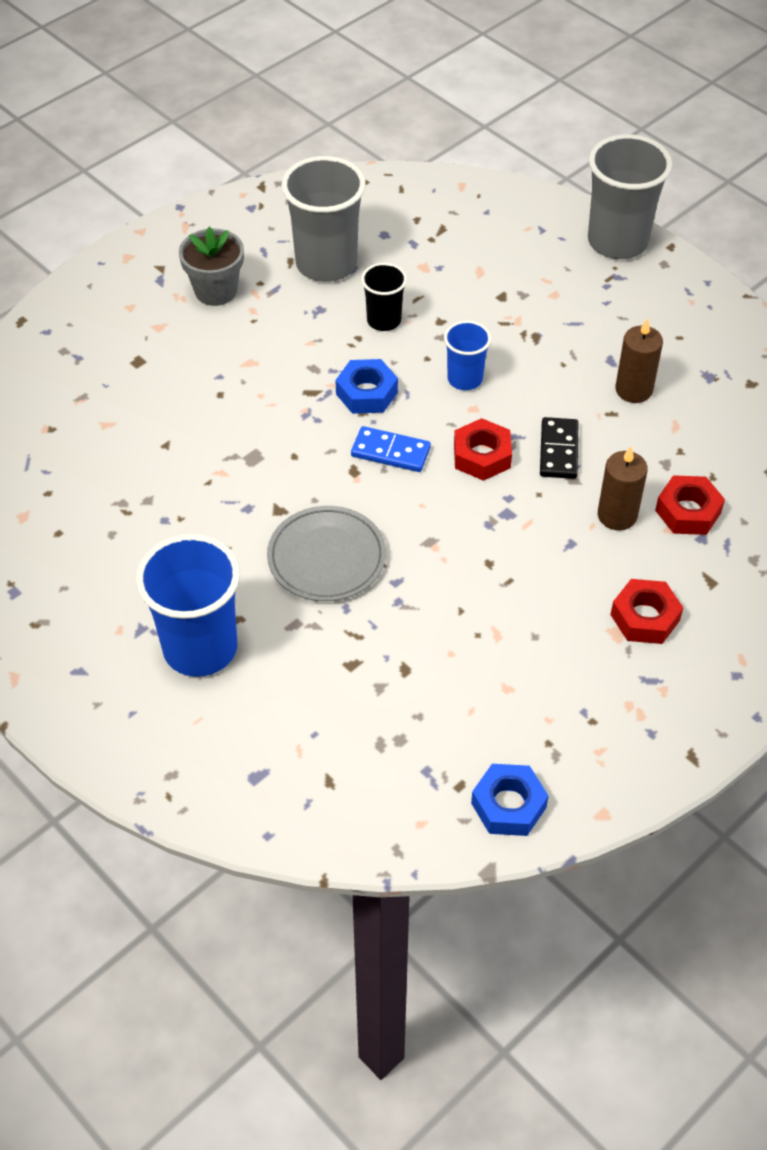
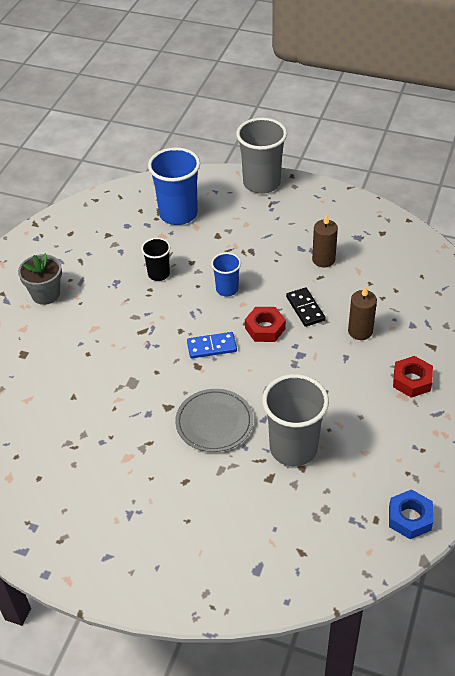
camera: 25 degrees left, 5 degrees down
(200, 648) = (173, 509): blue cup -> blue cup (178, 214)
(326, 264) = (103, 254): grey cup -> grey cup (293, 448)
(366, 393) = (175, 319): blue nut -> none
(688, 511) = (395, 314): red nut -> none

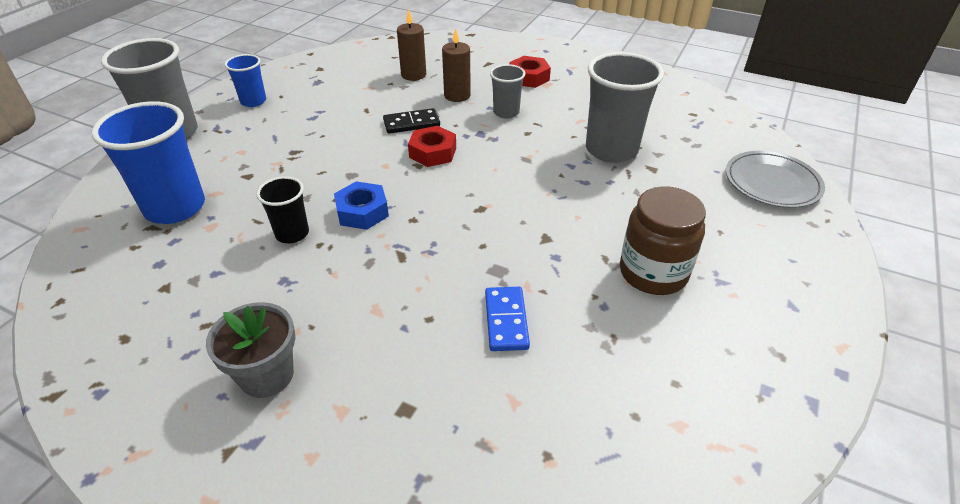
camera: 85 degrees left, 5 degrees down
(135, 471) = (653, 273): none -> brown jar
(211, 347) = (450, 194): blue domino -> blue domino (506, 320)
(214, 422) = (574, 201): grey plate -> grey plate (772, 183)
(227, 289) = (354, 175): blue cup -> blue cup (253, 101)
(323, 259) = (340, 105): brown candle -> brown candle (413, 75)
(339, 369) = (506, 112): none -> grey cup
(410, 518) = (688, 97): blue nut -> blue nut (362, 212)

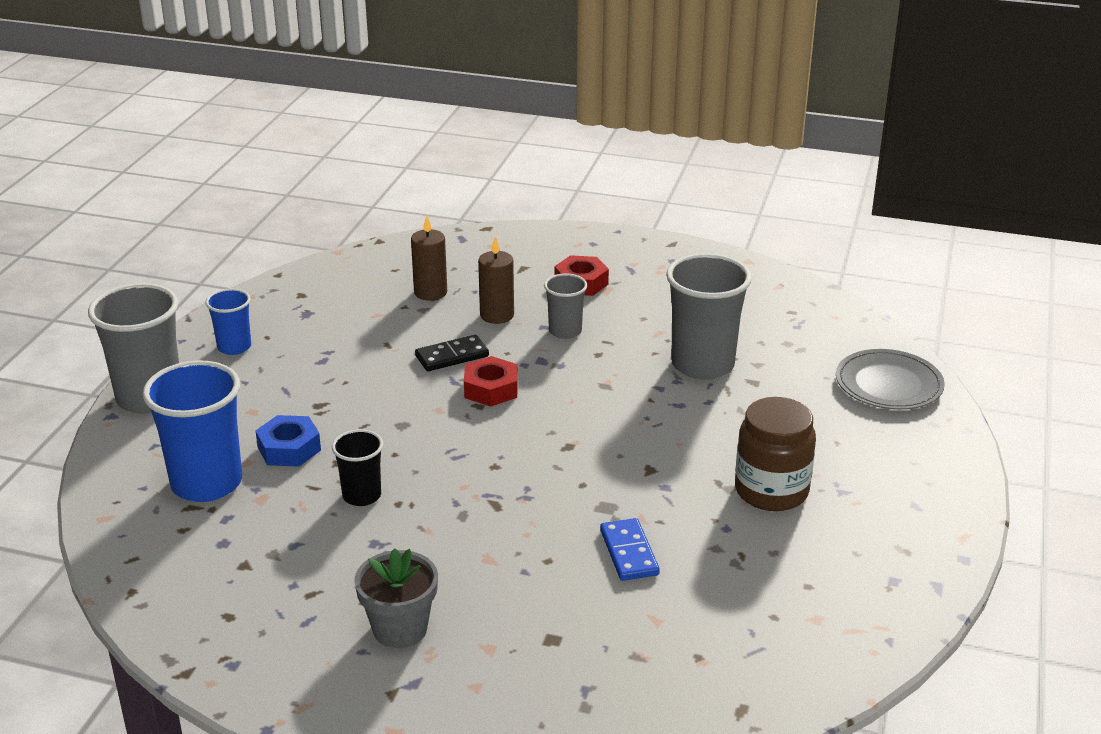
camera: 10 degrees left, 10 degrees down
(362, 212) = (433, 464): blue nut -> blue nut (289, 449)

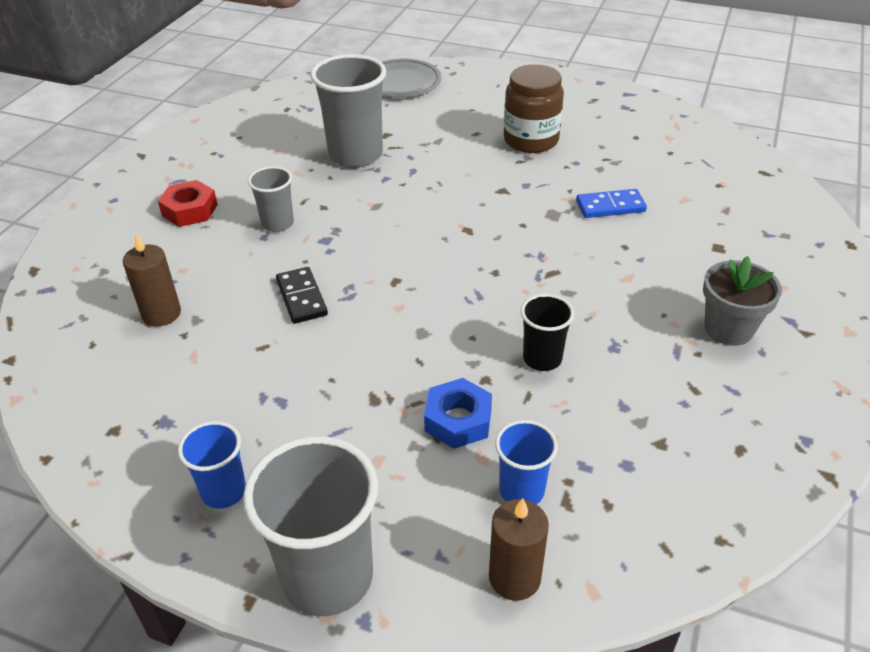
camera: 85 degrees left, 10 degrees up
(207, 483) = (521, 490): blue cup -> blue cup, size x0.54
(491, 389) = (368, 272): red nut -> none
(497, 315) = (231, 266): brown candle -> brown candle (514, 577)

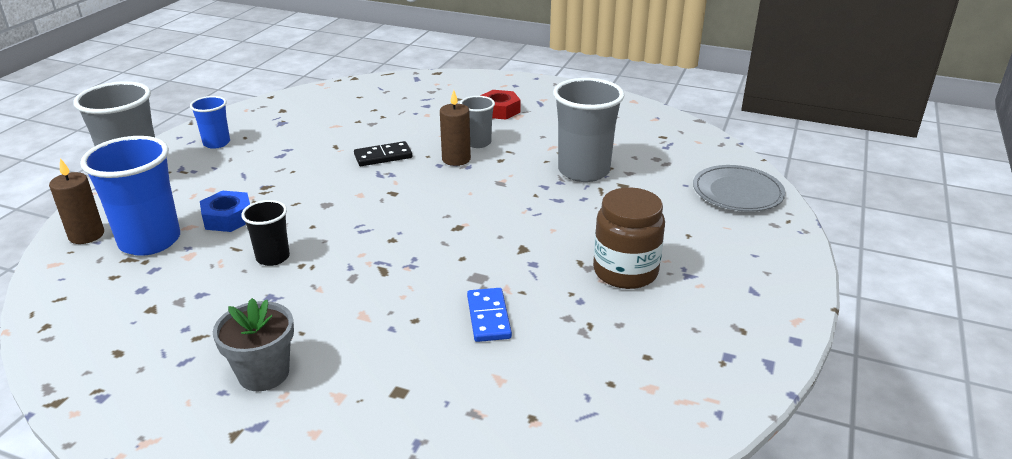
camera: 90 degrees right, 10 degrees down
(161, 314) = (381, 112): brown candle -> brown candle (456, 159)
(521, 490) = (150, 241): blue cup -> blue cup, size x1.85

